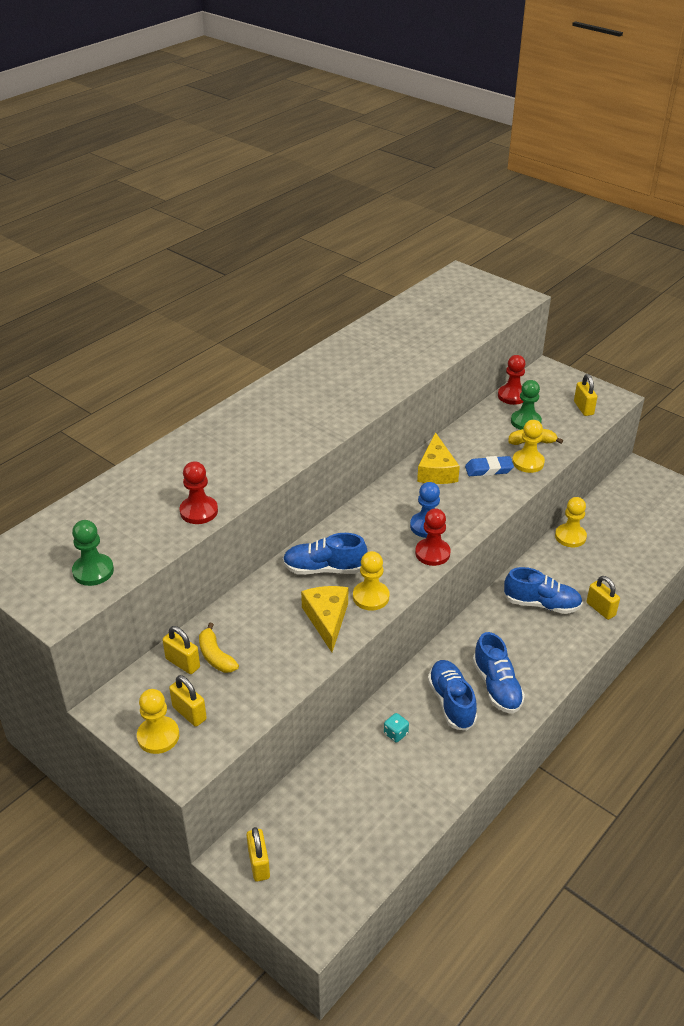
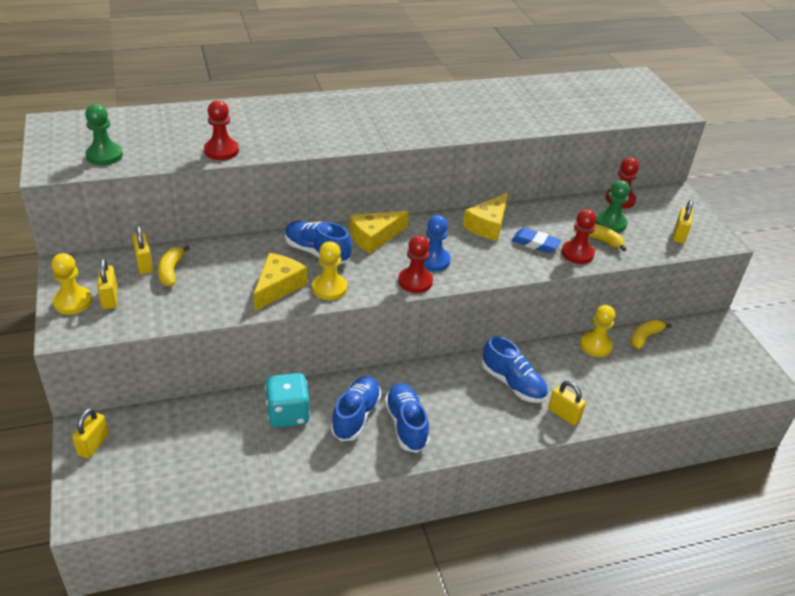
camera: 30 degrees right, 0 degrees up
(357, 529) = (374, 237): none -> yellow cheese
(396, 733) = (288, 414): turquoise dice -> turquoise dice, size x2.14
(497, 686) = (406, 425): blue shoe -> blue shoe turned 150 degrees clockwise
(528, 462) = (577, 253): yellow pawn -> red pawn
(598, 510) = (645, 337): none -> yellow banana
(600, 609) = (563, 414): yellow padlock -> yellow padlock turned 45 degrees counterclockwise

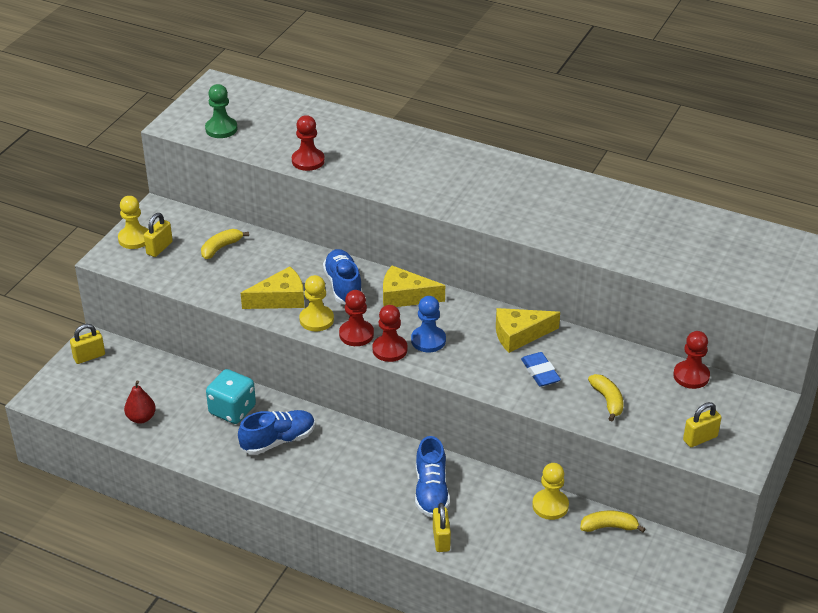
camera: 45 degrees right, 0 degrees up
(144, 264) = (209, 233): yellow padlock -> none
(212, 470) = (141, 418): none -> red pear
(406, 425) = (306, 469): blue shoe -> none
(577, 253) = (567, 401): red pawn -> red pawn (356, 334)
(610, 223) = (644, 392): green pawn -> none

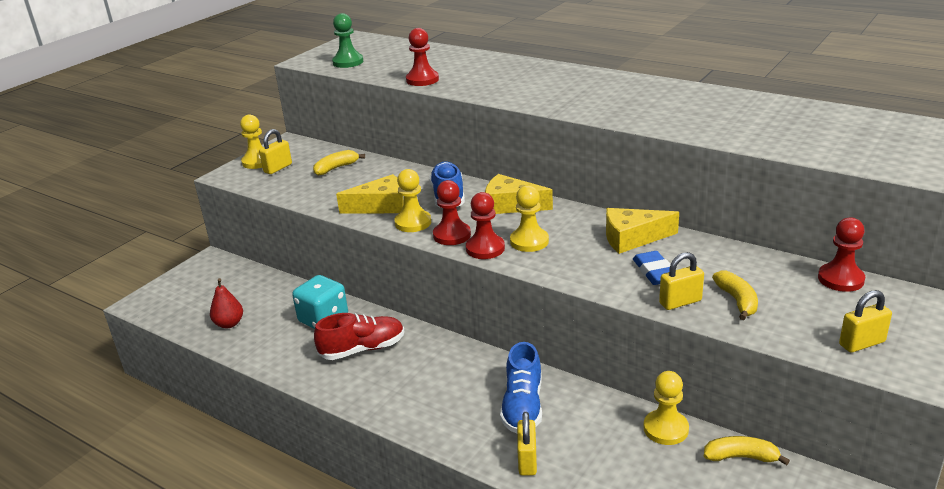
camera: 10 degrees right, 10 degrees down
(89, 356) = (201, 271): yellow padlock -> yellow padlock (680, 302)
(278, 440) = (363, 349): blue shoe -> red shoe
(428, 340) = (529, 241): blue pawn -> yellow pawn

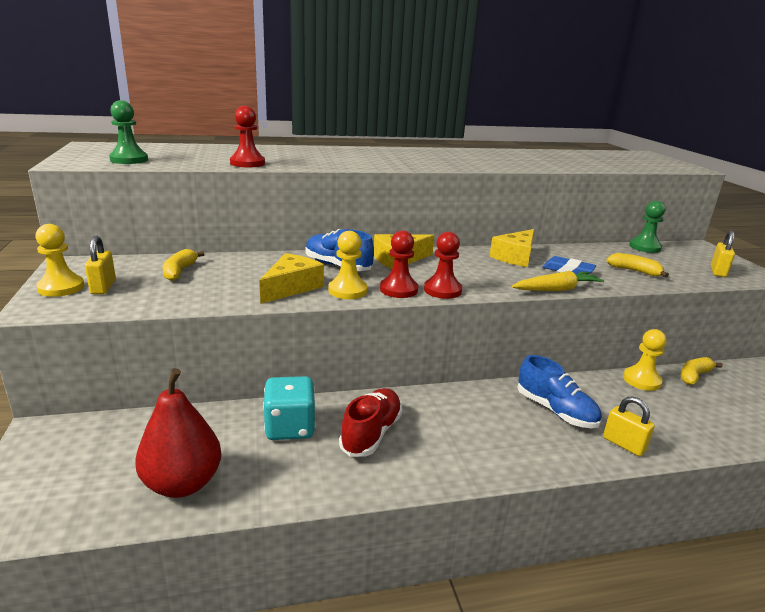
camera: 50 degrees left, 5 degrees down
(229, 324) = (182, 483): red pear -> red pear, size x1.75
(529, 241) = (461, 277): yellow pawn -> none
(592, 286) = (556, 289): none -> yellow carrot
(680, 302) = (615, 281): yellow padlock -> none
(840, 279) = (645, 247): red pawn -> green pawn

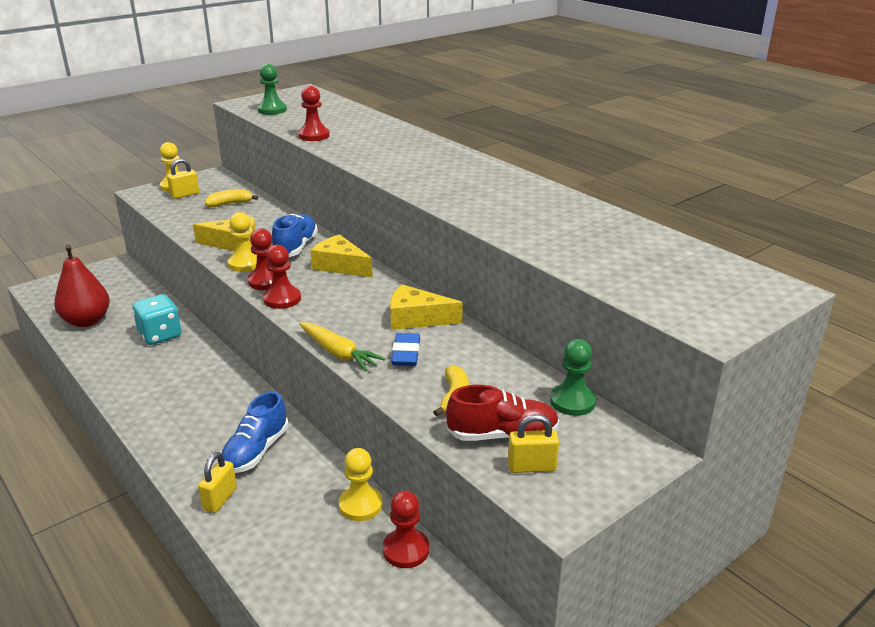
camera: 65 degrees right, 5 degrees up
(371, 433) = (169, 367): red shoe -> red shoe (502, 435)
(694, 376) = (406, 550): yellow banana -> red pawn

